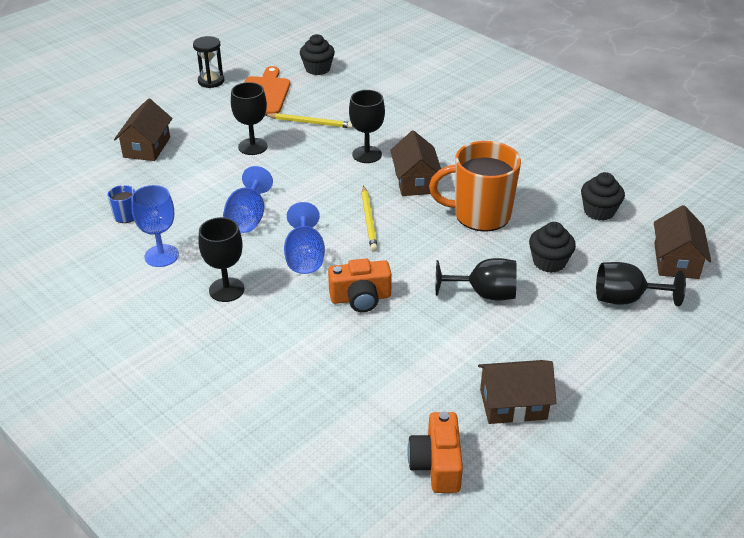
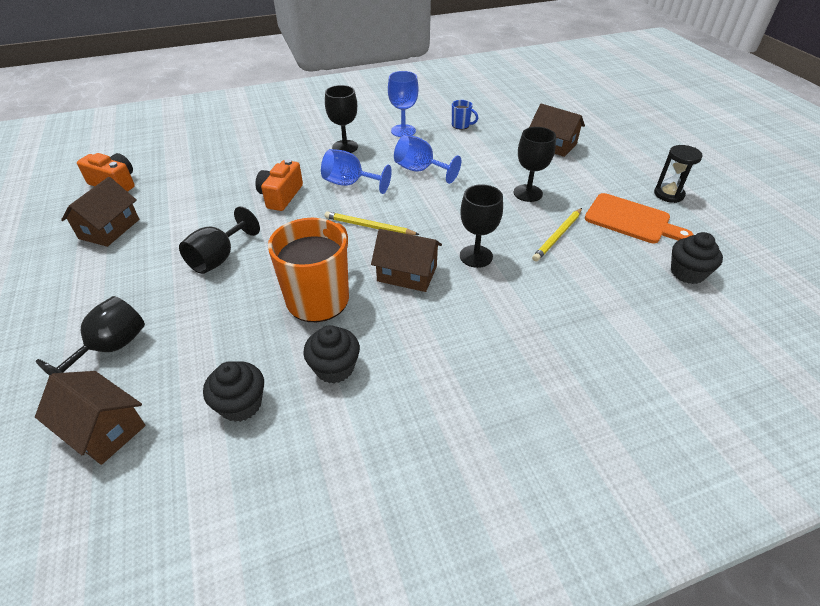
camera: 115 degrees right, 5 degrees up
(549, 262) = (211, 317): black cupcake -> black cupcake (334, 368)

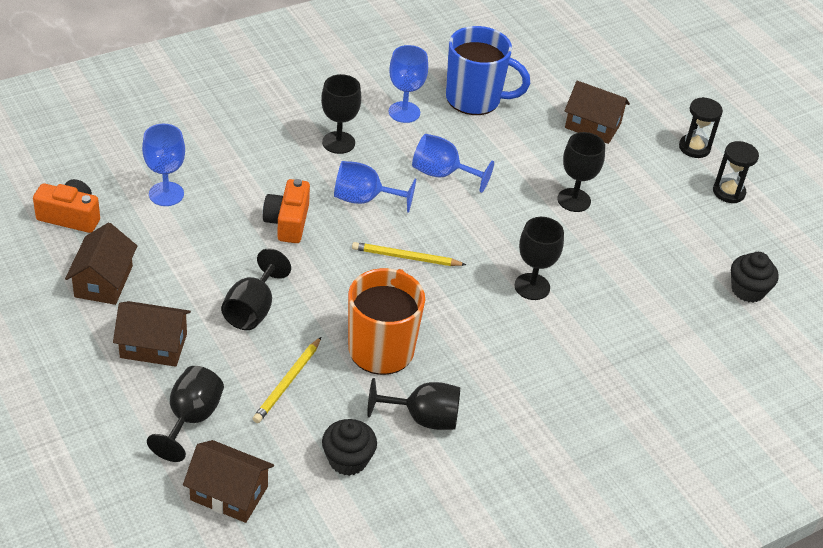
camera: 15 degrees left, 0 degrees up
(196, 173) = (166, 194): none -> blue goblet
(334, 368) = (423, 418): black cupcake -> black goblet
(407, 274) = (464, 313): brown house -> brown house (153, 346)
(461, 125) = (475, 99): blue mug -> blue mug, size x2.35
(558, 236) = (614, 255): yellow pencil -> yellow pencil (288, 382)
(631, 220) = (690, 229): orange cutting board -> none
(638, 162) = (694, 148): none -> black hourglass

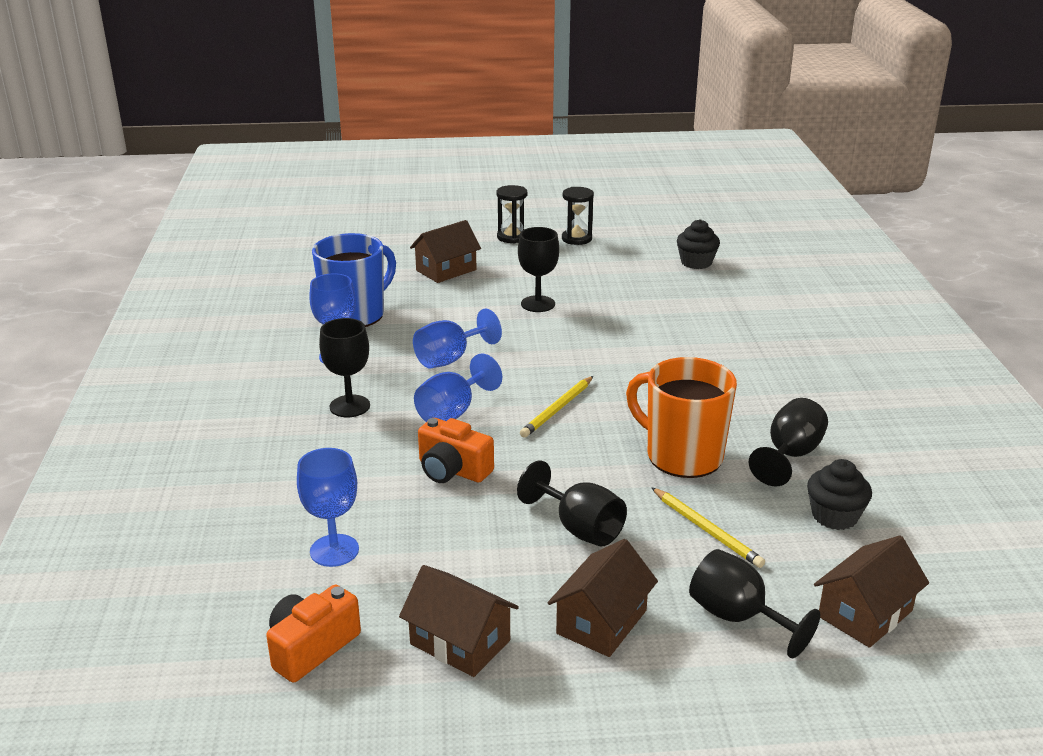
camera: 60 degrees left, 15 degrees down
(532, 286) = (639, 353): black goblet -> none

